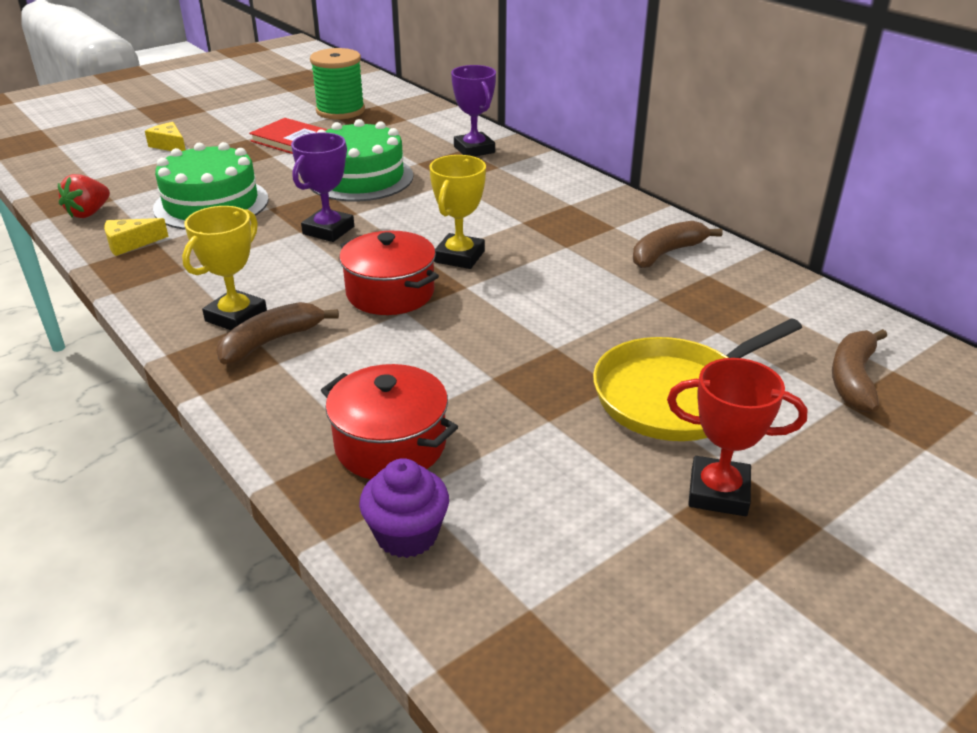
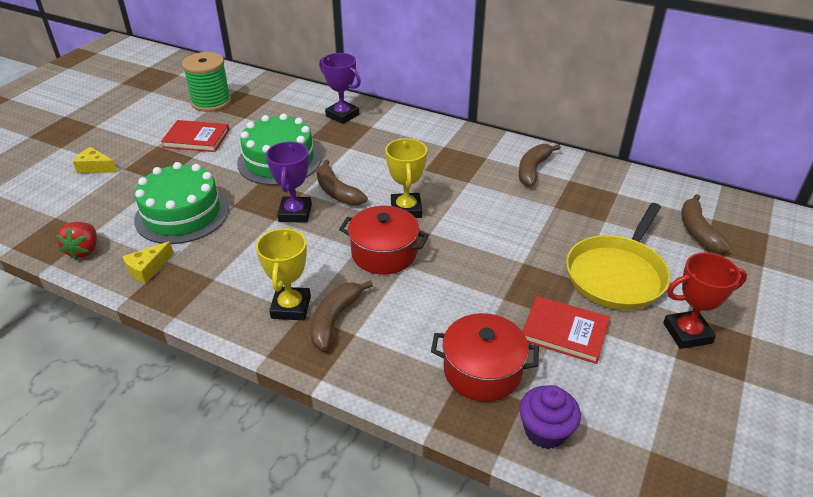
camera: 25 degrees left, 5 degrees up
(395, 221) = (337, 192): none -> brown banana
(539, 436) = (564, 331): none -> red book

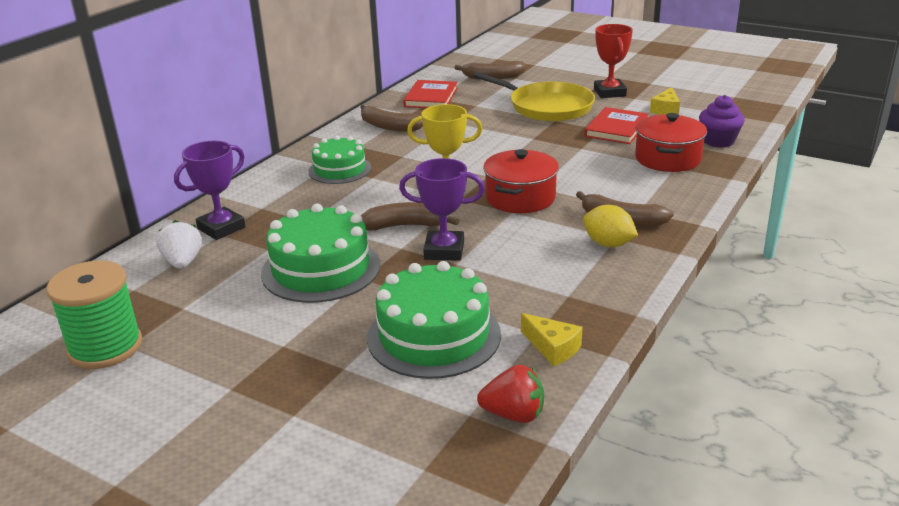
camera: 85 degrees left, 10 degrees down
(95, 167) = (278, 451): yellow cheese -> yellow cheese (666, 109)
(196, 138) = (226, 348): red book -> red book (431, 97)
(291, 307) = (608, 244): yellow trophy -> yellow lemon
(298, 109) = (183, 262): none -> white strawberry
(337, 192) = (405, 226): brown banana -> brown banana turned 150 degrees counterclockwise
(438, 152) = (339, 169): none -> green cake

